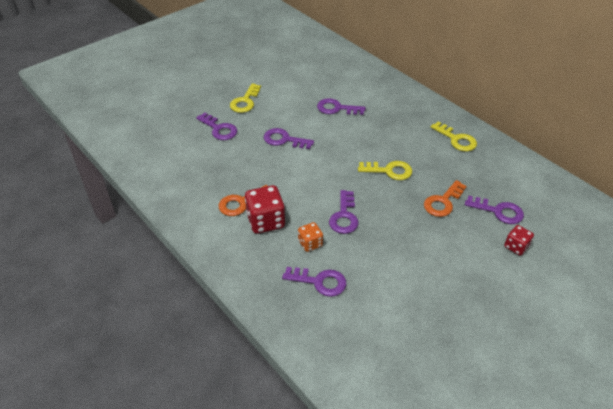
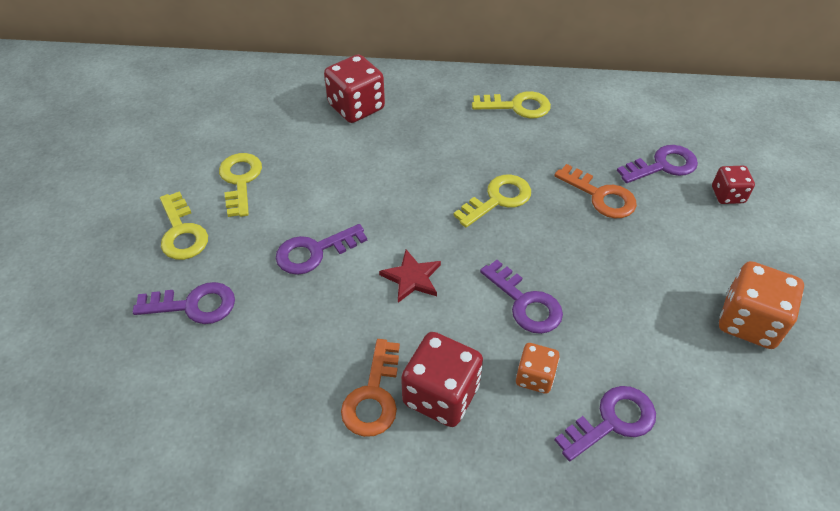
camera: 45 degrees left, 5 degrees up
(289, 96) = (240, 180): none -> yellow key
(309, 175) = (412, 278): none -> red star
(336, 108) = (329, 157): purple key -> none
(375, 95) = (356, 107): none -> red dice
(441, 300) = (749, 322): none -> orange dice
(443, 202) = (601, 196): orange key -> orange key turned 45 degrees counterclockwise

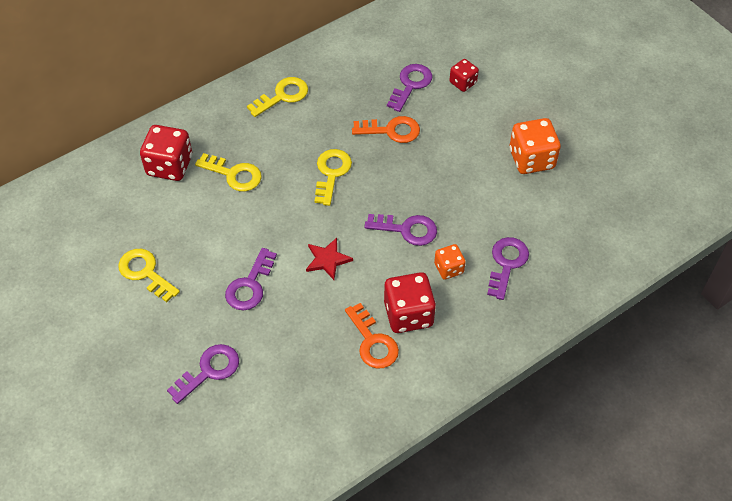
camera: 40 degrees left, 5 degrees up
(182, 232) = (146, 334): yellow key -> yellow key (234, 174)

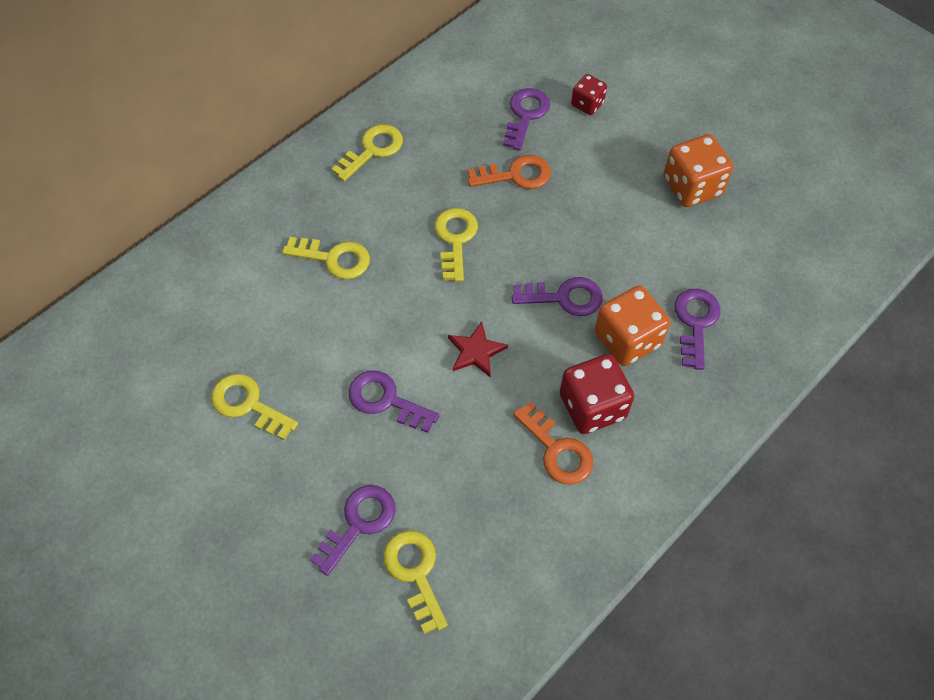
camera: 10 degrees left, 5 degrees up
(169, 166) = (250, 259): red dice -> none
(243, 413) = (415, 572): none -> yellow key
(250, 285) = (386, 400): purple key -> purple key turned 105 degrees clockwise
(449, 268) = (627, 339): orange dice -> orange dice, size x1.74

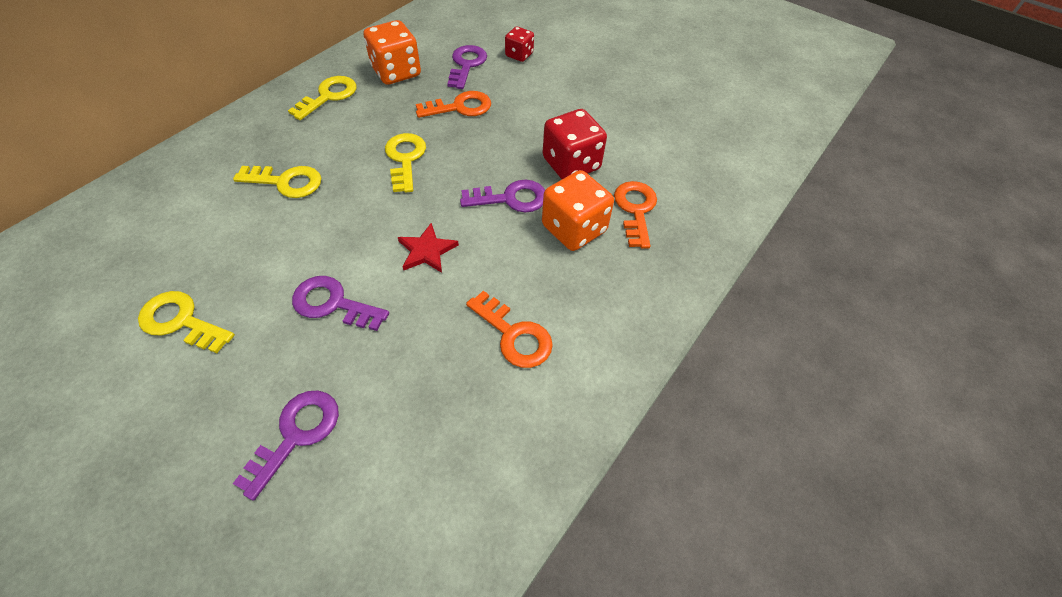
camera: 10 degrees left, 5 degrees down
(415, 572) = (361, 484): yellow key -> none
(592, 406) = (546, 290): red dice -> red dice (571, 164)
(692, 187) = (616, 107): orange dice -> orange dice (396, 72)
(695, 322) = (635, 210): purple key -> orange key

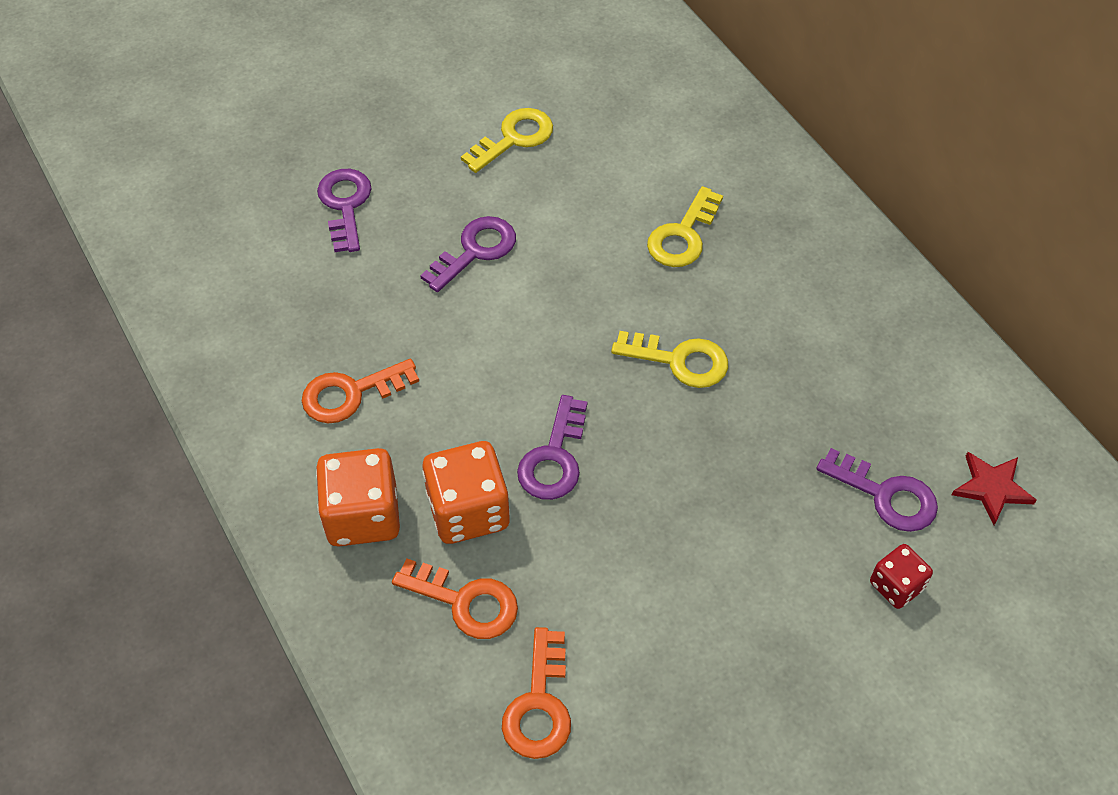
camera: 115 degrees right, 0 degrees up
(296, 434) = (345, 205): purple key -> purple key turned 150 degrees counterclockwise
(329, 96) = (850, 301): yellow key -> none
(396, 72) = (889, 394): orange dice -> orange dice (363, 515)
(427, 251) = (508, 346): red star -> red star (991, 488)
(460, 107) = (772, 454): orange key -> orange key (539, 705)
(571, 164) = (589, 557): red dice -> none

